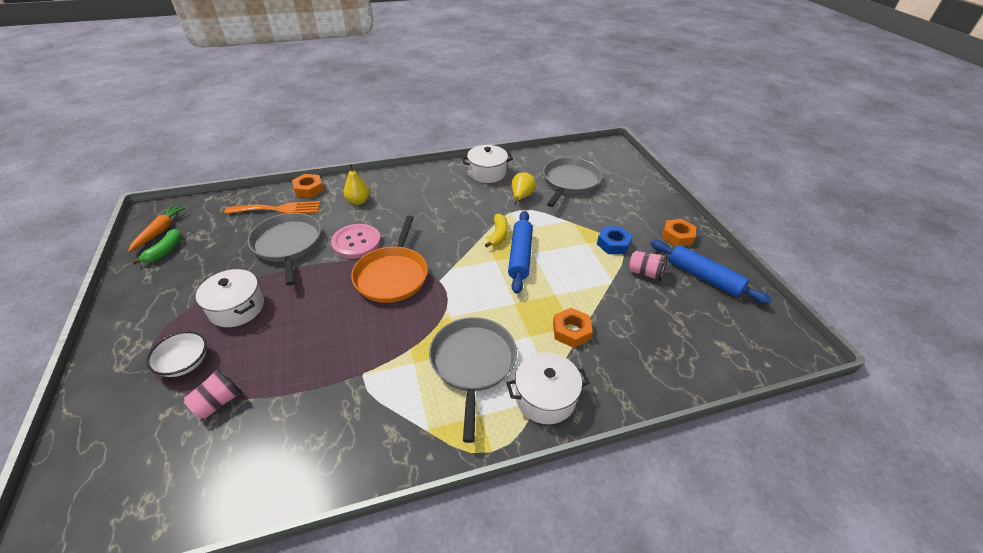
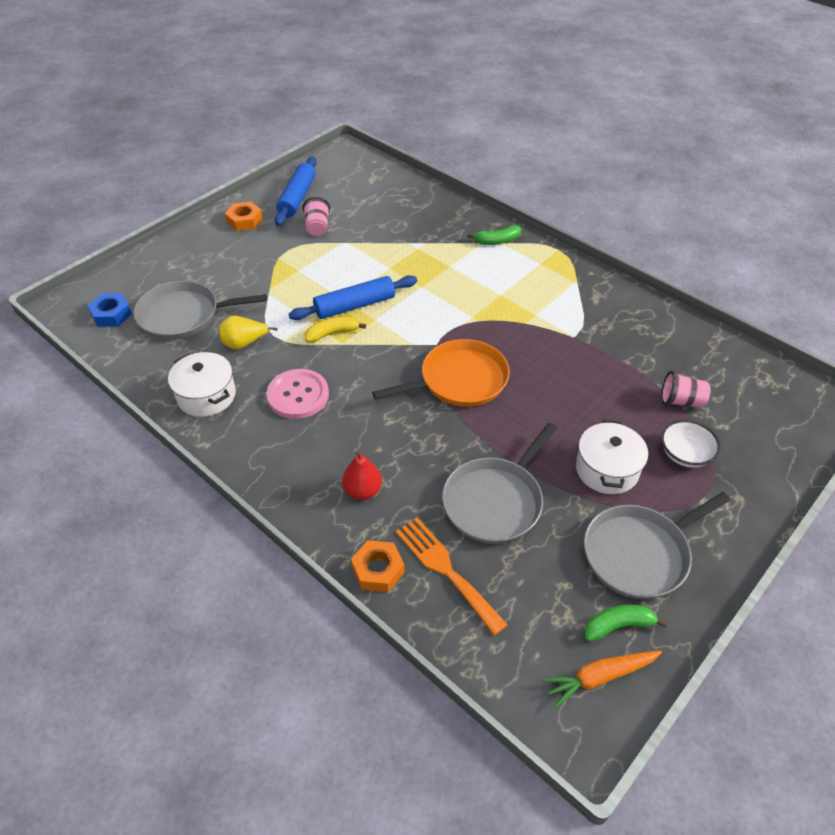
camera: 120 degrees left, 5 degrees up
(356, 242) = (438, 440): pink button -> pink button (298, 395)
(358, 201) = (362, 491): yellow pear -> red pear
(472, 363) = (504, 284): grey pan -> grey pan (639, 553)
(545, 397) = (497, 241): white pot -> green banana
(571, 331) = (424, 247): orange nut -> none
(613, 244) = (287, 254): blue nut -> blue nut (111, 314)

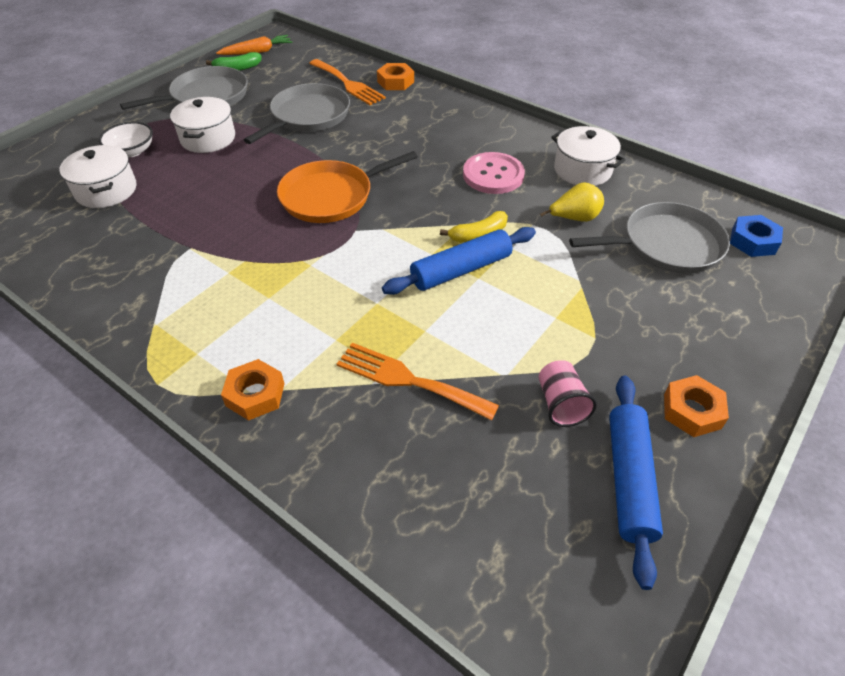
camera: 175 degrees right, 0 degrees up
(362, 491) = (414, 117): red pear -> none
(404, 243) = (408, 380): none -> orange fork
(497, 241) = (255, 394): green banana -> orange nut
(681, 401) = (106, 190): pink cup -> white pot

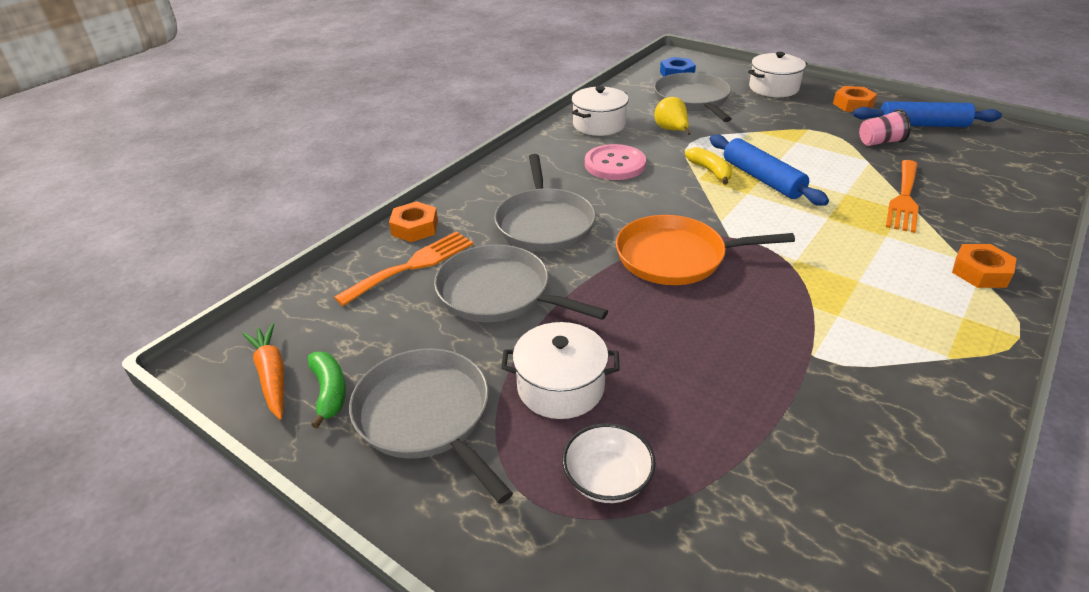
camera: 90 degrees left, 10 degrees down
(106, 190) = (724, 483): white pot -> white pot (773, 88)
(331, 196) = (676, 257): orange pan -> orange pan turned 120 degrees clockwise
(393, 135) = (544, 223): none -> grey pan

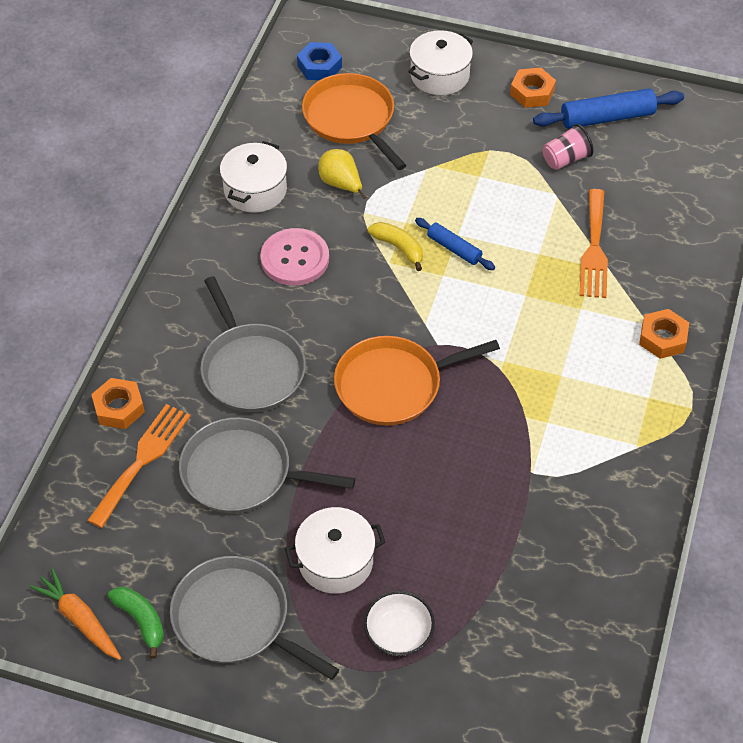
camera: 20 degrees left, 15 degrees up
(693, 100) = (351, 119): grey pan -> orange pan
(762, 179) = (454, 249): blue rolling pin -> blue rolling pin, size x0.60

